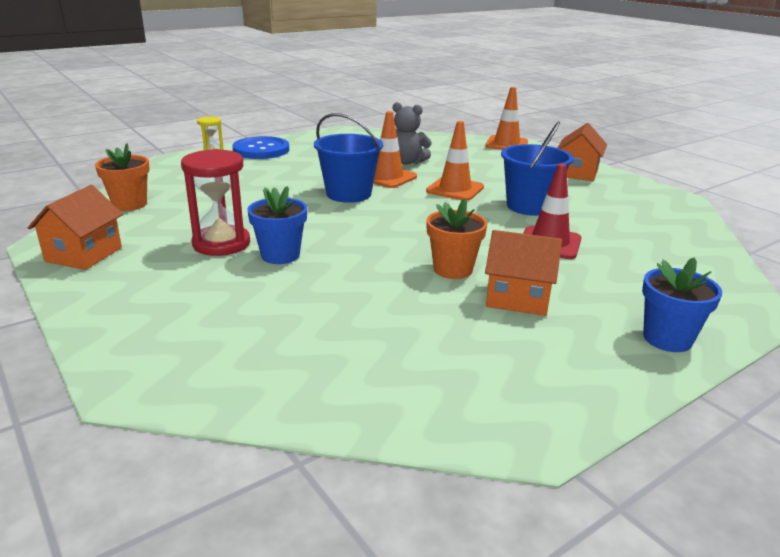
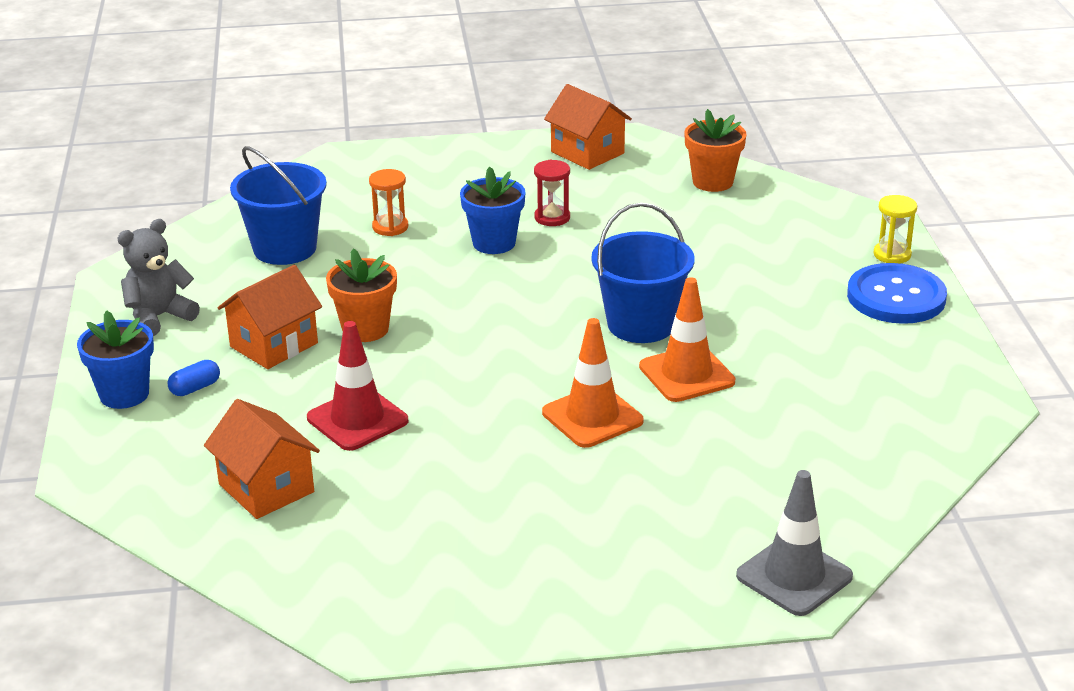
camera: 120 degrees right, 5 degrees up
(221, 244) = (552, 218): red hourglass -> red hourglass, size x0.56
(285, 305) = (390, 227): none -> orange hourglass
(407, 162) = (750, 415): grey teddy bear -> grey teddy bear (159, 317)
(506, 144) = (794, 576): orange traffic cone -> grey traffic cone
(530, 206) = (475, 457): blue bucket -> blue bucket (285, 248)
(577, 173) = (570, 583): orange house -> orange house (266, 488)
(611, 310) = (195, 388): none -> blue capsule

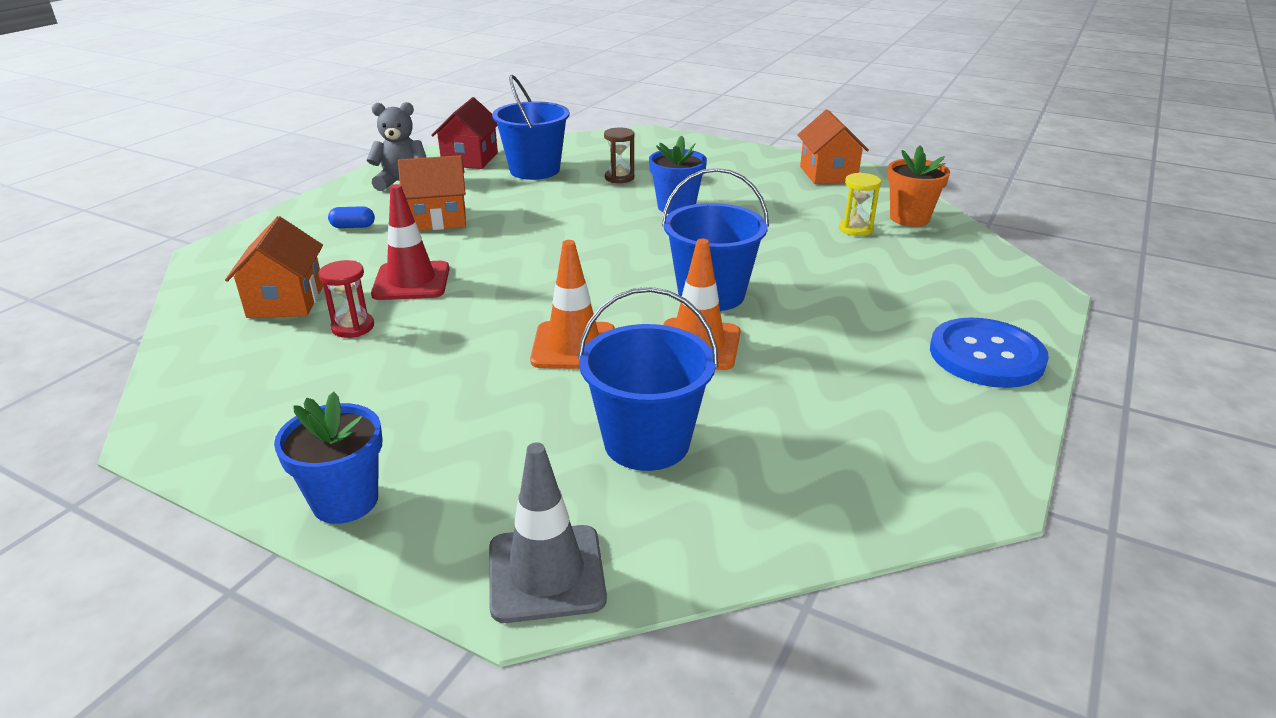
camera: 35 degrees right, 0 degrees up
(124, 394) = (311, 216): blue flower pot -> blue flower pot (345, 501)
(188, 260) = (470, 159): none -> red house
(365, 329) = (508, 229): orange flower pot -> none
(390, 227) = (619, 178): orange hourglass -> brown hourglass
(552, 218) = (743, 204): red hourglass -> red hourglass (353, 327)
(747, 466) = (646, 442): none -> blue bucket
(892, 255) = (1023, 320): yellow hourglass -> yellow hourglass (855, 229)

